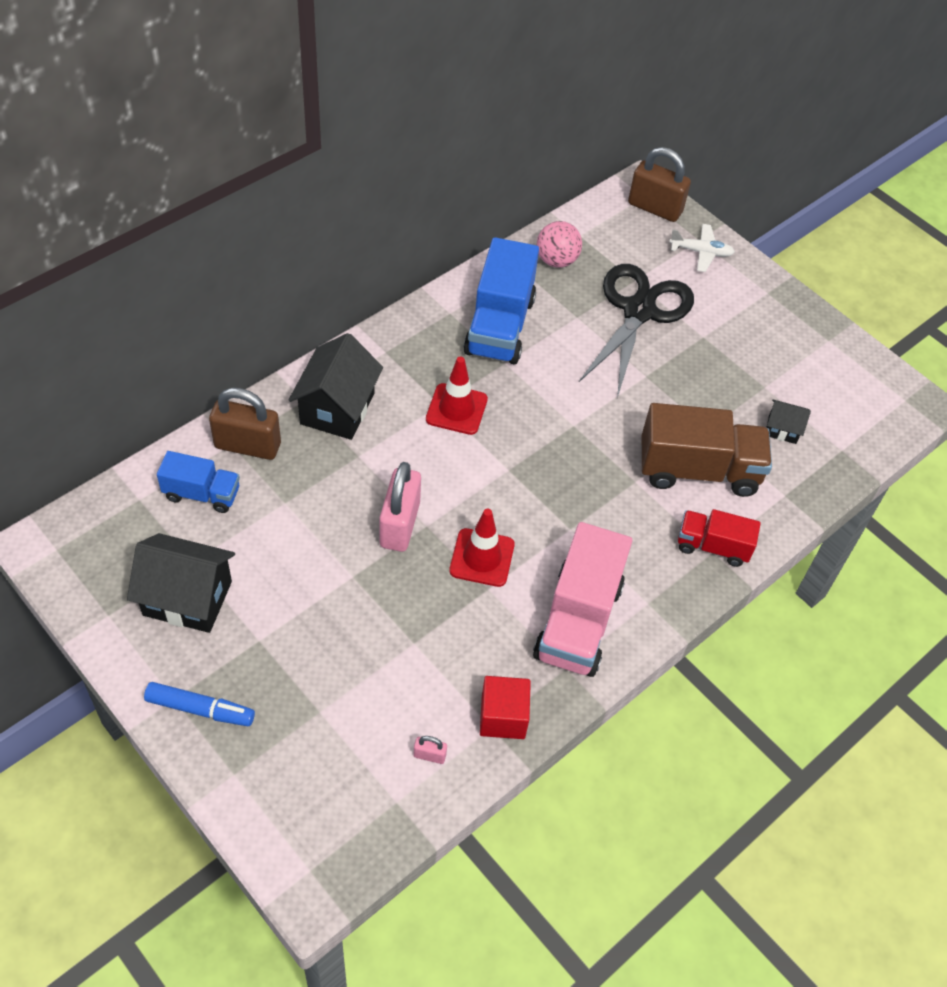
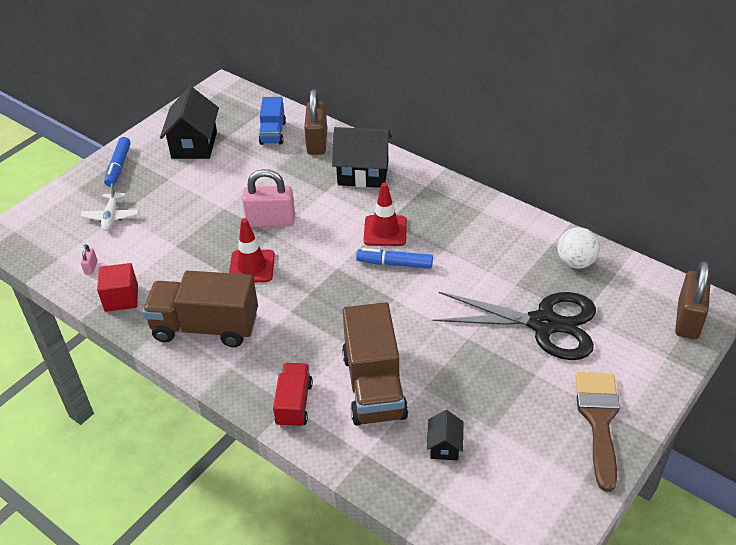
camera: 85 degrees right, 10 degrees down
(499, 326) = (481, 240): blue truck -> none
(516, 412) = (395, 264): none -> blue marker
(556, 260) = (575, 262): pink ball -> white ball
(578, 621) = (205, 327): pink truck -> brown truck
(701, 252) = (648, 361): white plane -> white plane (111, 217)
(765, 309) = (599, 420): none -> brown brush

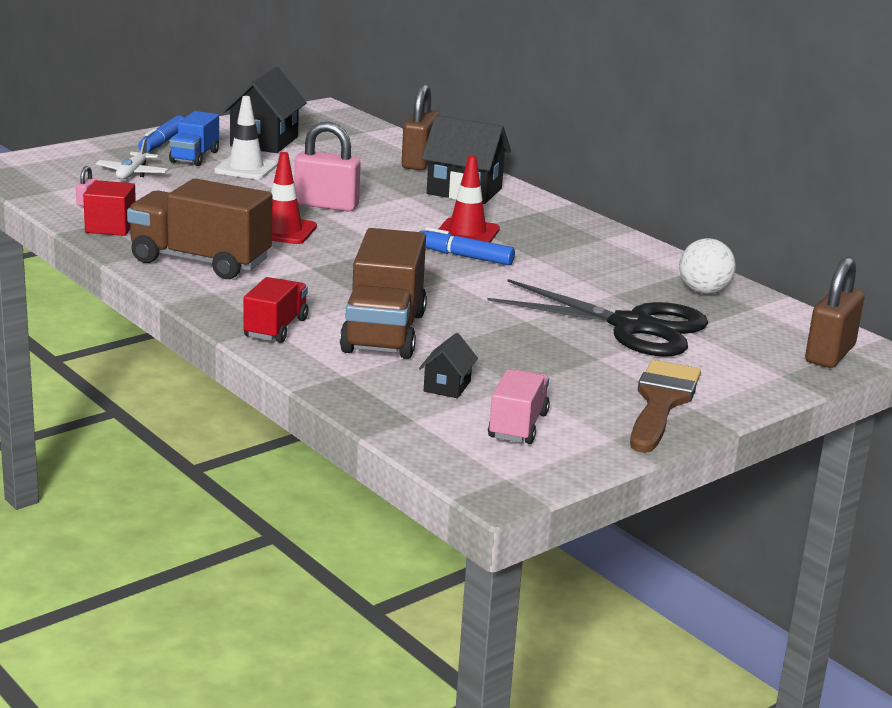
camera: 10 degrees right, 20 degrees down
(193, 186) = (246, 168): none -> white traffic cone
(273, 133) = (367, 148): blue truck -> blue truck (194, 157)
(512, 484) = (518, 426): none -> pink truck

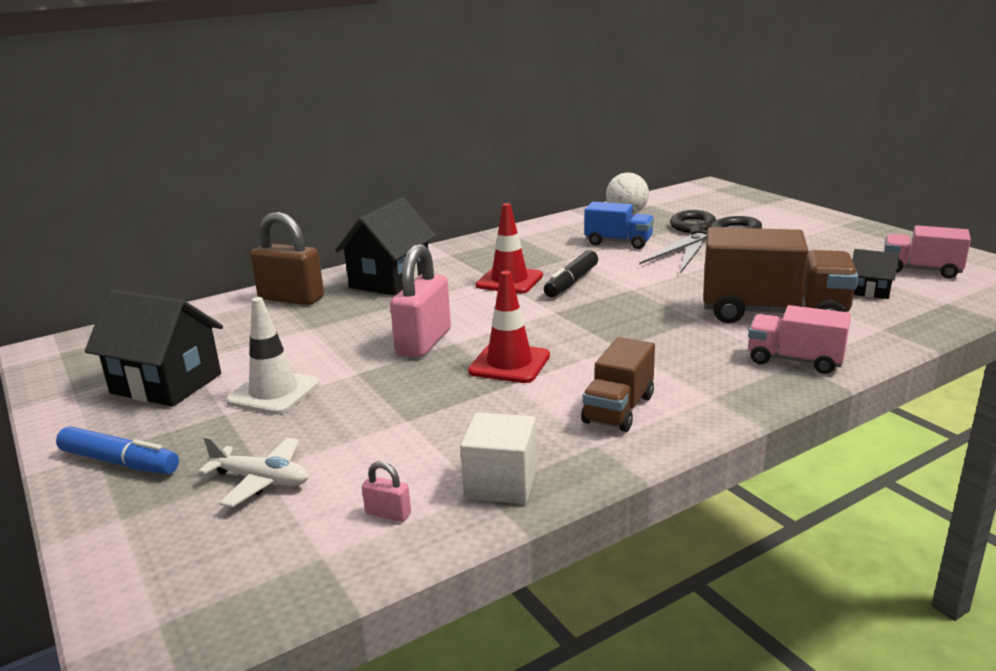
camera: 80 degrees left, 0 degrees up
(110, 227) = (501, 483): red cube -> white cube
(194, 157) = (206, 432): blue truck -> blue truck (618, 242)
(200, 261) = (618, 409): brown truck -> brown truck, size x0.58
(276, 328) = (794, 360): red truck -> pink truck
(465, 256) = (571, 282): blue marker -> black marker
(661, 402) = (838, 232): brown brush -> none
(830, 354) = (722, 192): brown padlock -> none

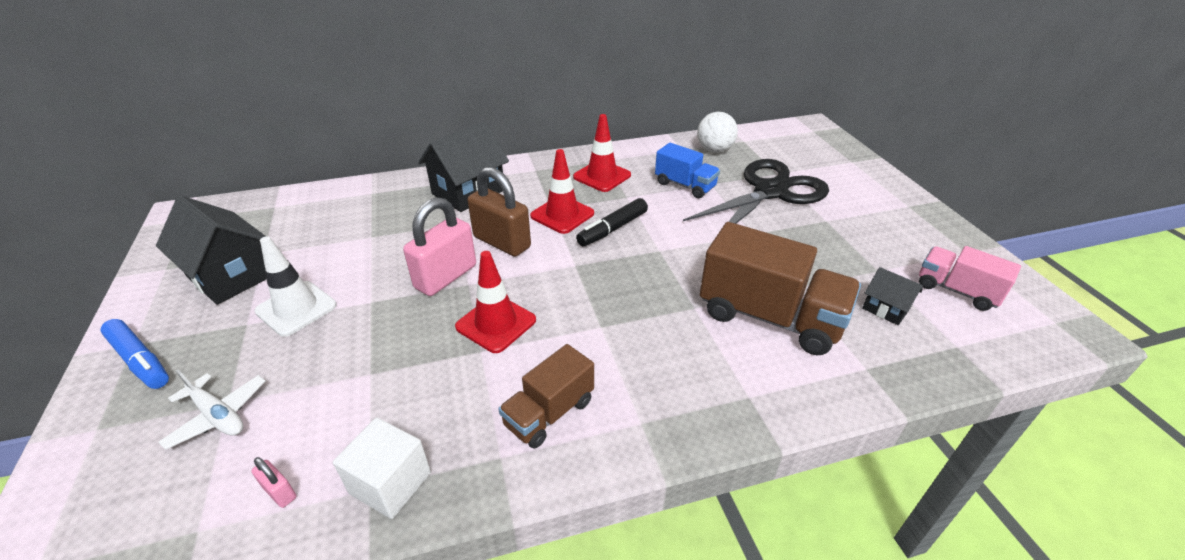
camera: 15 degrees right, 15 degrees up
(291, 298) = (381, 196): brown padlock -> brown padlock (502, 242)
(527, 248) = (602, 176): none -> red traffic cone
(794, 360) = (751, 391): pink truck -> none

